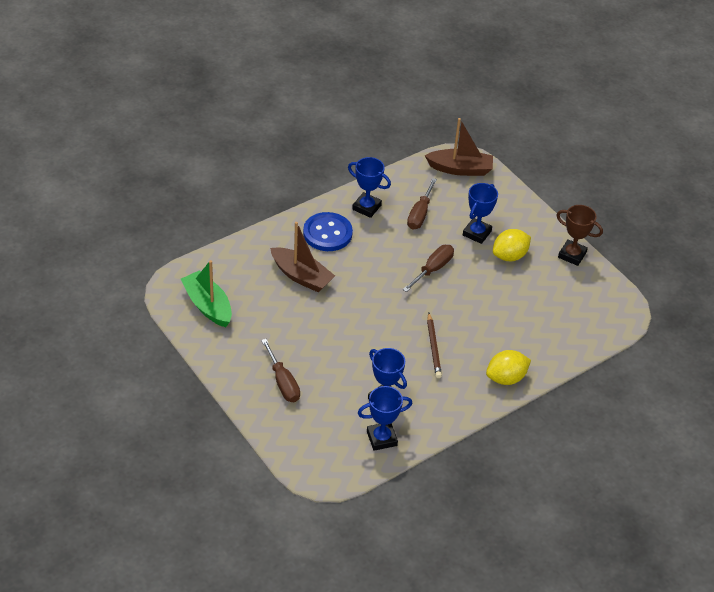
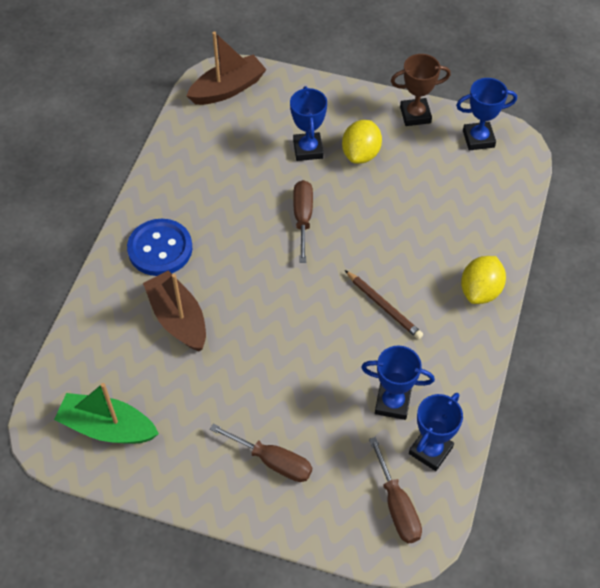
camera: 35 degrees left, 10 degrees up
(301, 276) = (178, 318): brown boat -> brown boat turned 120 degrees counterclockwise
(366, 207) = (173, 192): blue trophy -> blue trophy (478, 139)
(420, 214) = (234, 164): brown screwdriver -> brown screwdriver (397, 506)

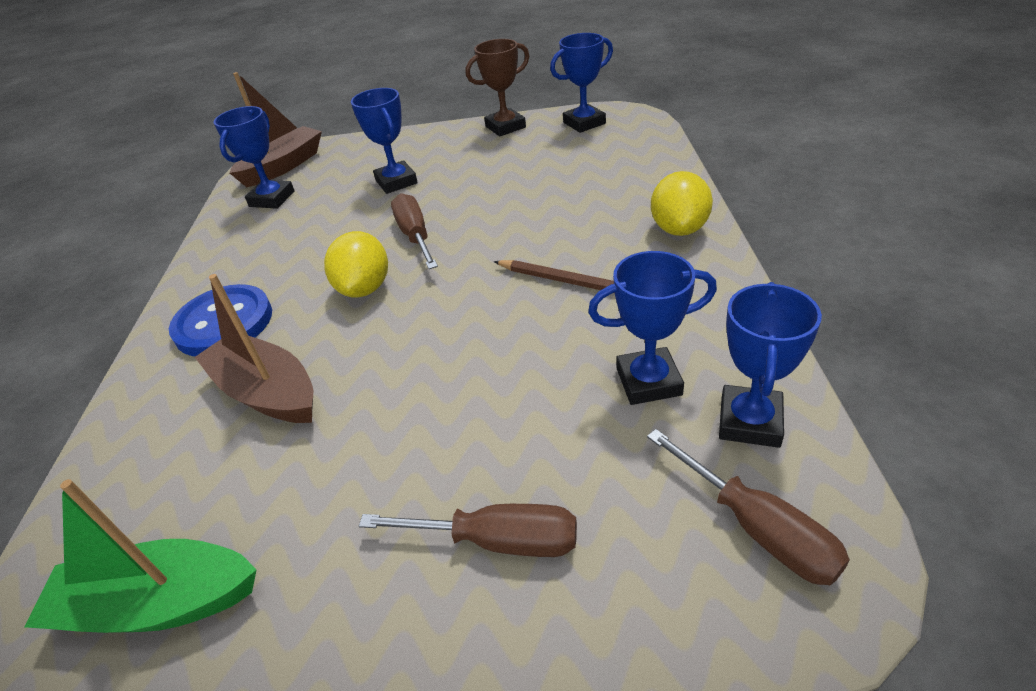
camera: 15 degrees left, 15 degrees down
(212, 128) = (272, 199): none -> blue trophy
(361, 154) = (461, 168): yellow lemon -> yellow lemon (365, 288)

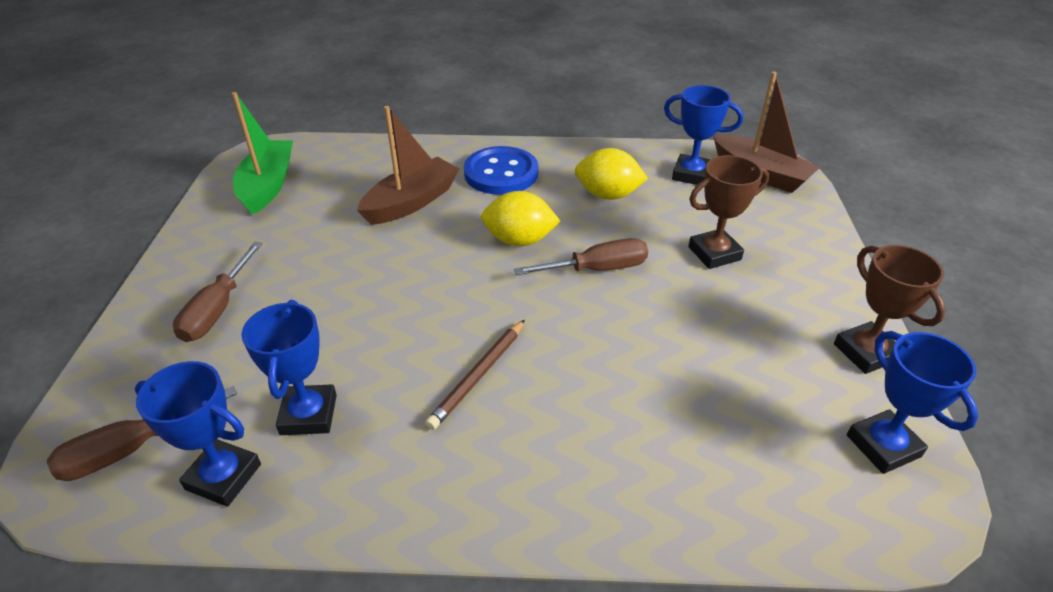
camera: 90 degrees right, 0 degrees up
(396, 182) = (714, 253): blue trophy -> brown trophy
(679, 229) = (548, 500): yellow lemon -> yellow lemon (608, 195)

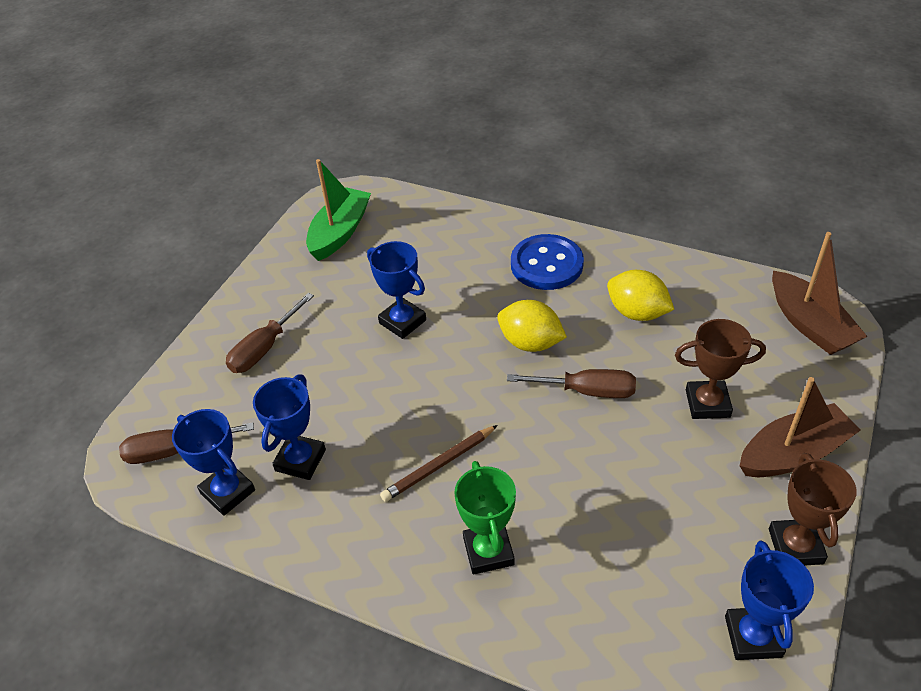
camera: 25 degrees right, 5 degrees up
(411, 202) = (453, 278): brown boat -> brown boat (793, 453)
(576, 447) = (488, 551): none -> green trophy
(691, 174) = (734, 308): blue trophy -> blue trophy (402, 321)

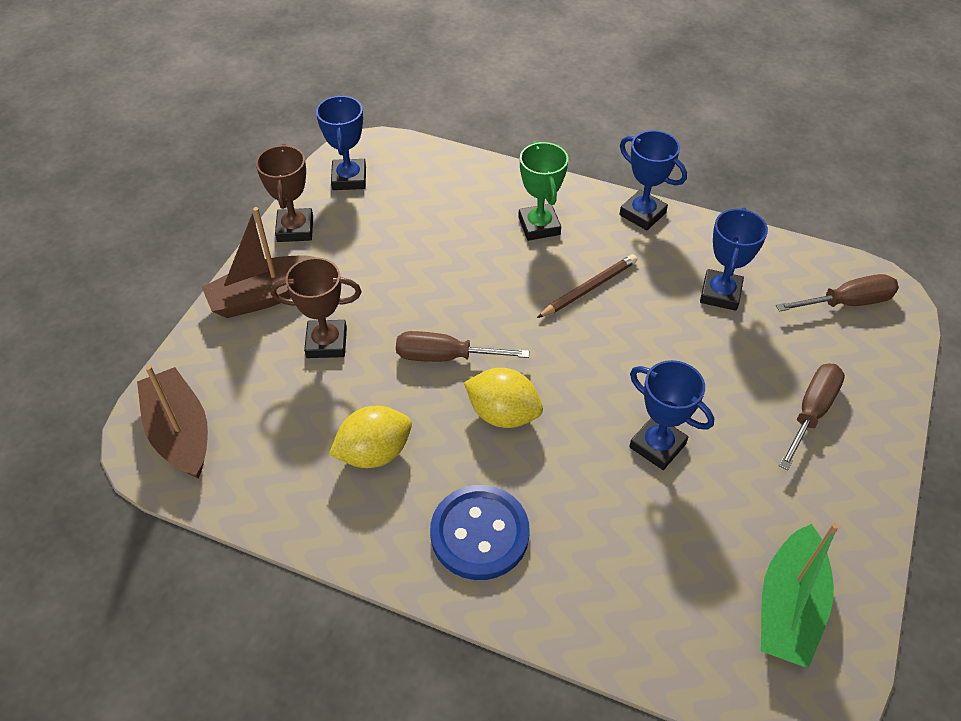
camera: 175 degrees right, 5 degrees up
(227, 492) = (776, 268): blue trophy -> blue trophy (642, 214)
(637, 313) = (374, 453): yellow lemon -> yellow lemon turned 60 degrees counterclockwise

